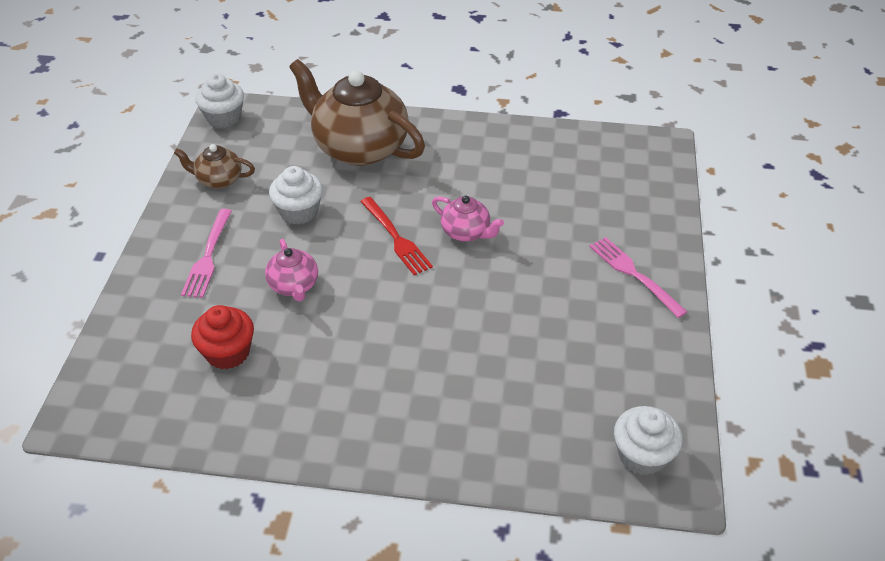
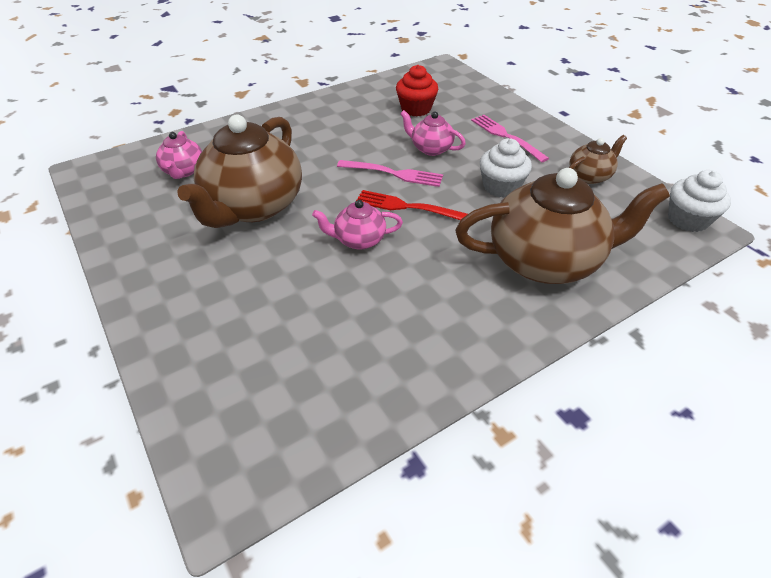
camera: 140 degrees right, 0 degrees up
(524, 316) = (253, 206): none -> brown teapot
(564, 411) = (183, 171): none -> pink teapot
(634, 274) = (177, 283): pink fork -> pink fork (393, 173)
(642, 455) = (116, 173): white cupcake -> none

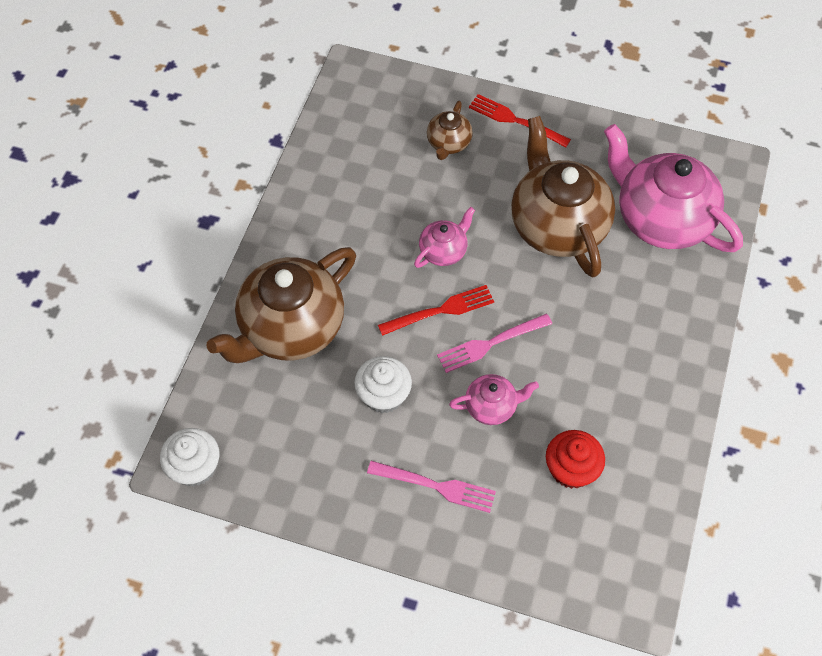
camera: 140 degrees right, 15 degrees up
(159, 299) = (515, 120): none -> red fork
(183, 171) = (661, 219): pink teapot -> pink teapot, size x2.12
(589, 176) = (312, 474): brown teapot -> brown teapot (448, 143)

